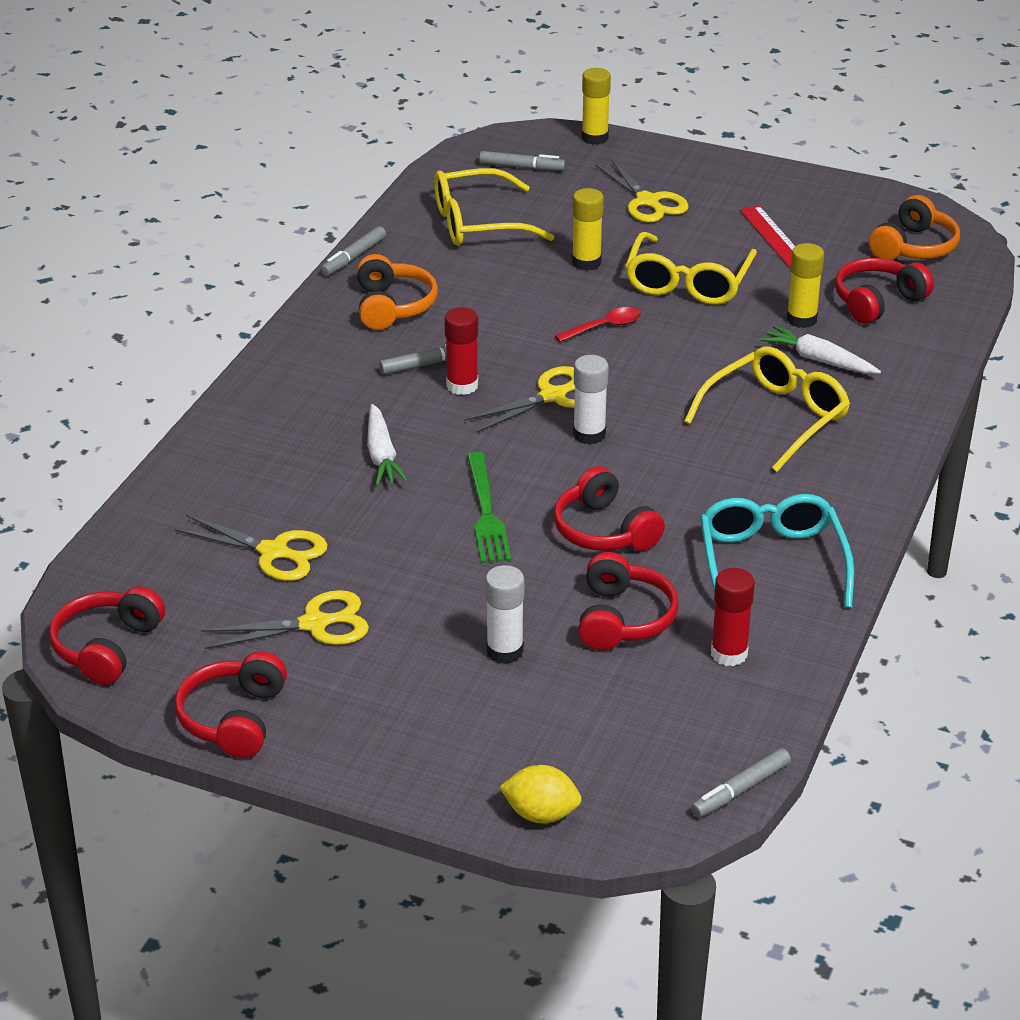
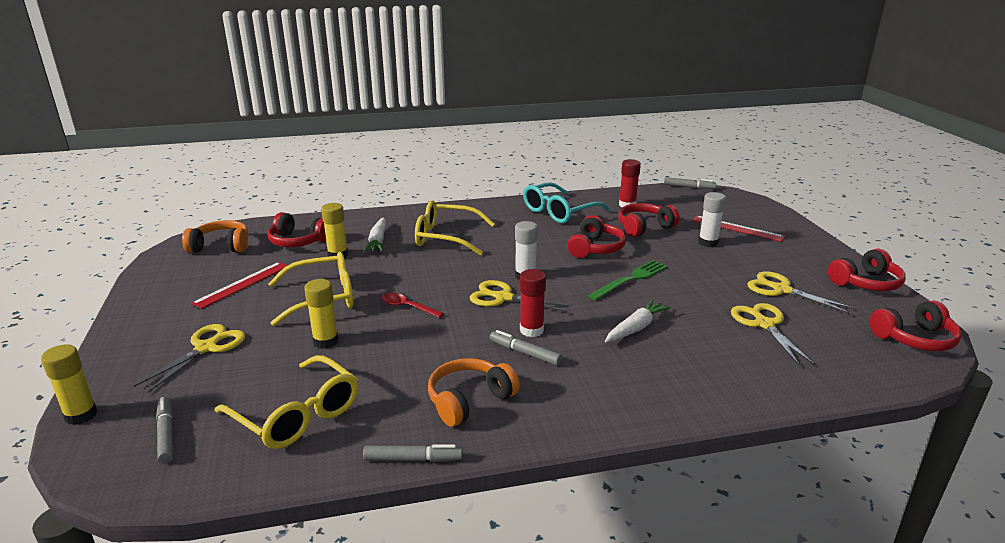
camera: 125 degrees left, 10 degrees down
(516, 720) = (737, 228): none -> red ruler
(541, 814) = (766, 210): yellow lemon -> none

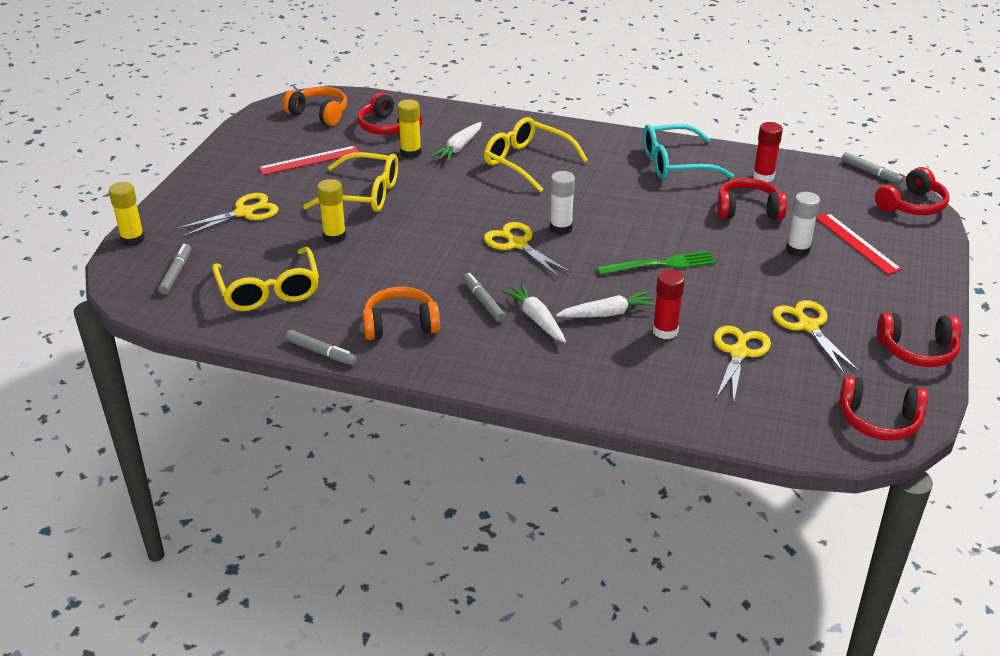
camera: 30 degrees right, 10 degrees up
(407, 307) = (425, 226): red spoon -> none
(531, 330) = (510, 283): red glue stick -> red glue stick (665, 331)
(586, 352) = (536, 319): none -> white carrot
(595, 248) = (665, 219): red headphones -> red headphones (912, 205)

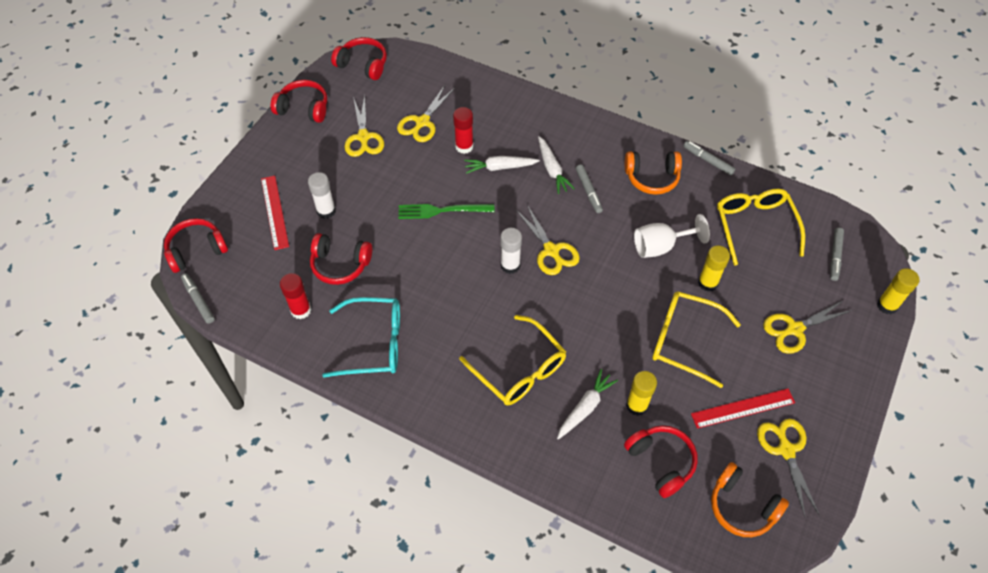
camera: 170 degrees left, 20 degrees up
(274, 143) = (786, 450): none -> yellow scissors
(388, 260) = (660, 246): none -> white goblet

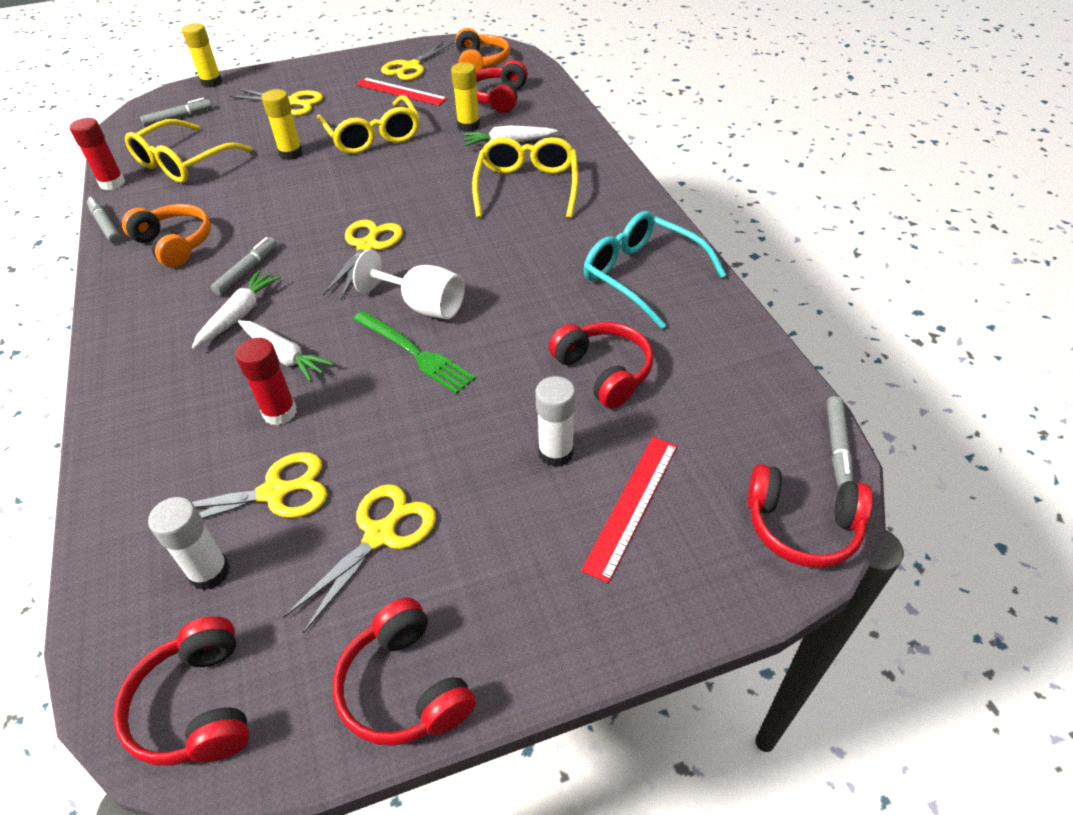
camera: 135 degrees left, 10 degrees down
(301, 310) = (699, 352): red glue stick -> red glue stick (112, 183)
(510, 265) = (423, 258): white glue stick -> white glue stick (210, 572)
(660, 246) = (276, 193): white goblet -> white goblet (423, 306)
(708, 161) = (106, 225): grey marker -> grey marker turned 150 degrees clockwise

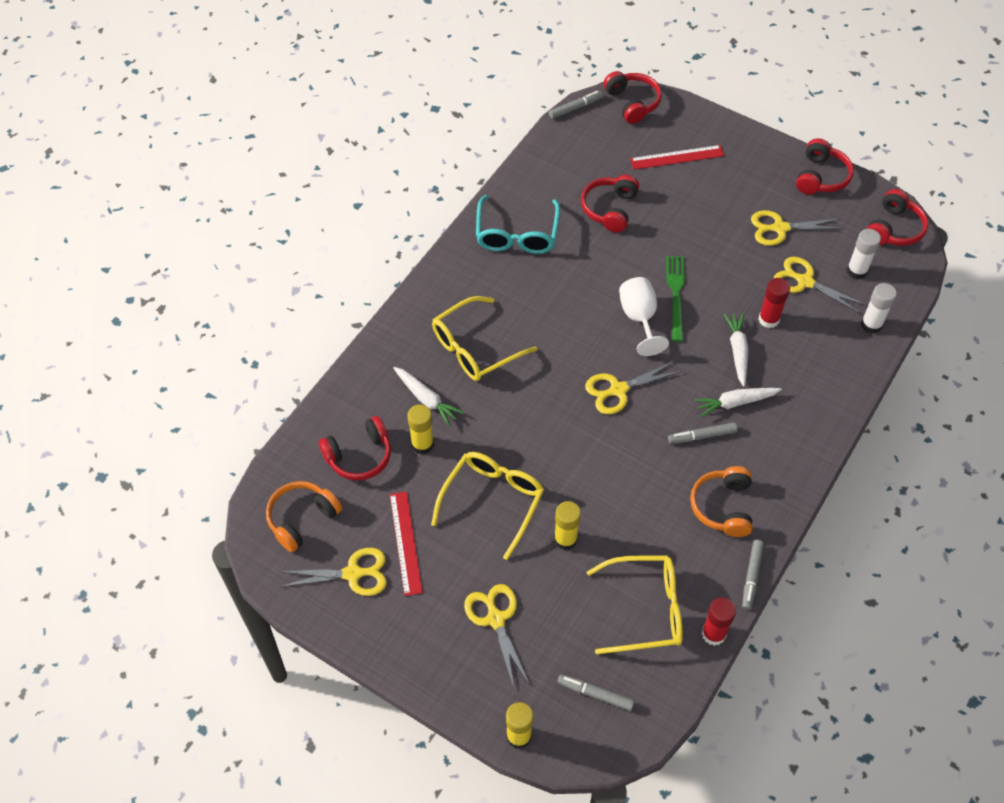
camera: 130 degrees left, 10 degrees up
(555, 453) = (677, 197): white glue stick -> white glue stick (871, 324)

